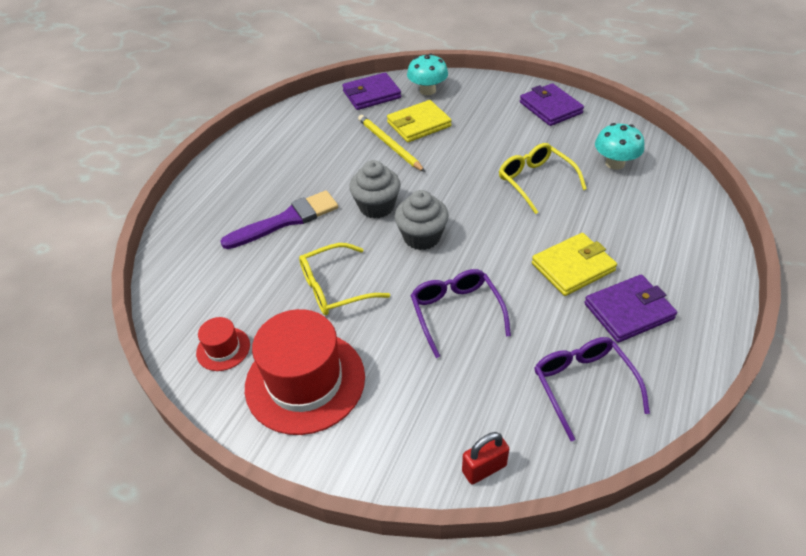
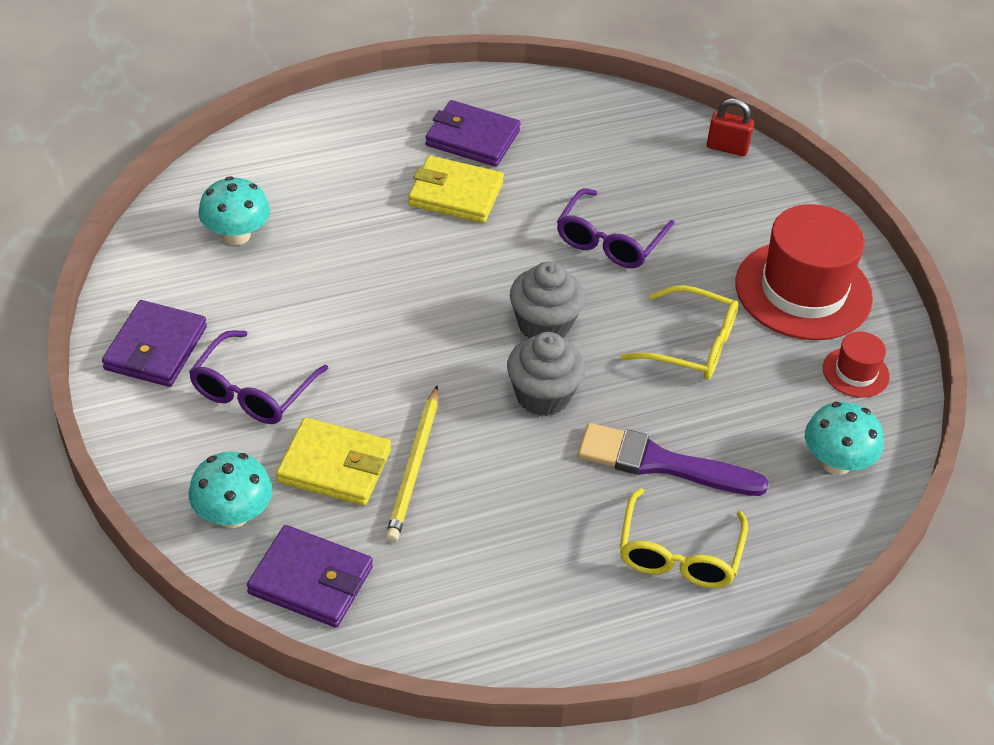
camera: 140 degrees left, 0 degrees up
(195, 286) = (836, 462): none -> turquoise mushroom
(535, 181) = (343, 284): yellow glasses -> yellow glasses (679, 554)
(583, 385) = (588, 131): purple glasses -> purple glasses (252, 391)

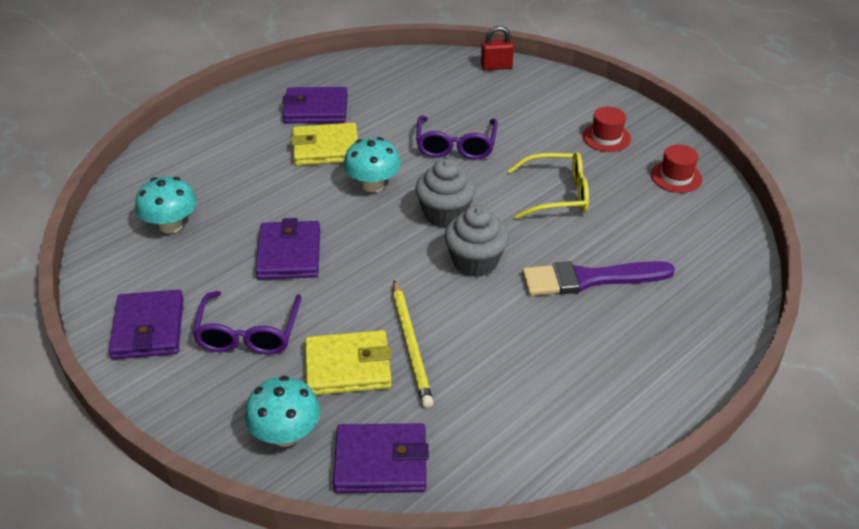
camera: 20 degrees left, 5 degrees down
(343, 313) = (289, 254): none -> purple wallet
(679, 554) = (644, 337): yellow glasses -> none
(803, 291) = (606, 137): red hat -> red hat, size x0.47
(836, 462) = (705, 237): turquoise mushroom -> turquoise mushroom (373, 185)

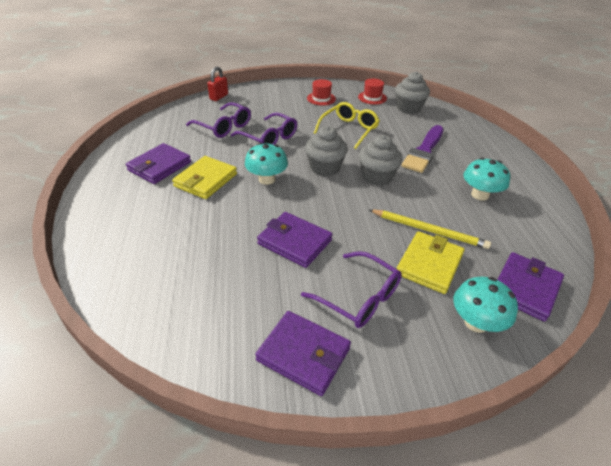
camera: 55 degrees left, 0 degrees up
(171, 225) = (193, 288): turquoise mushroom -> turquoise mushroom (480, 195)
(437, 105) = (224, 127): none -> purple glasses
(695, 221) = (408, 108): none -> grey cupcake

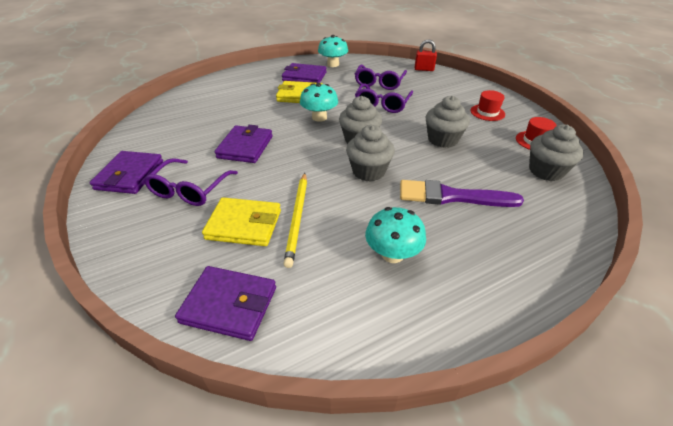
camera: 70 degrees right, 0 degrees up
(349, 130) = (442, 140): yellow glasses -> grey cupcake
(476, 322) = (171, 265): turquoise mushroom -> turquoise mushroom (333, 64)

